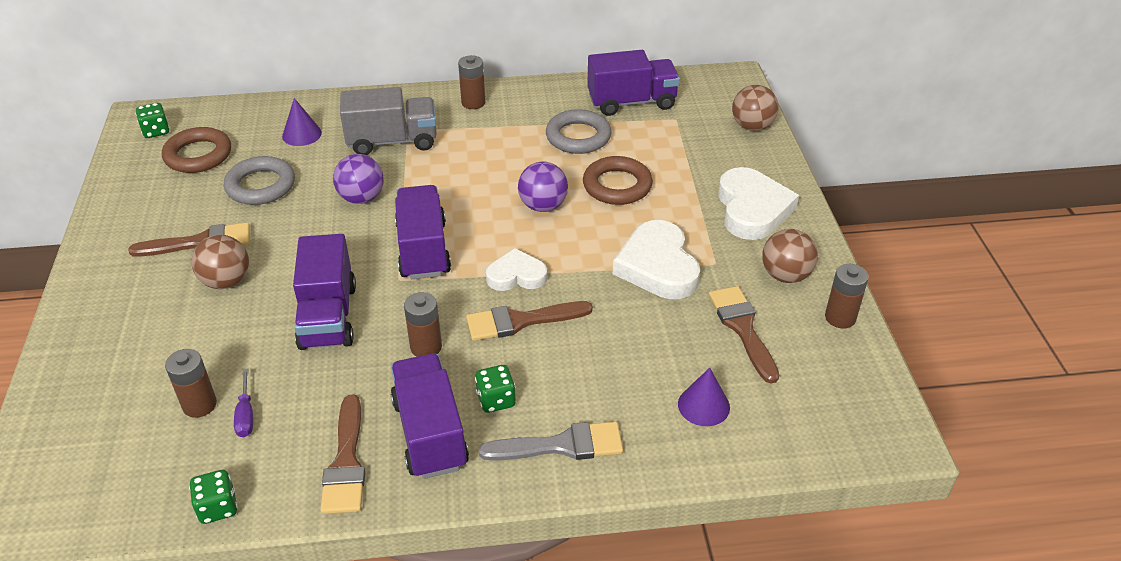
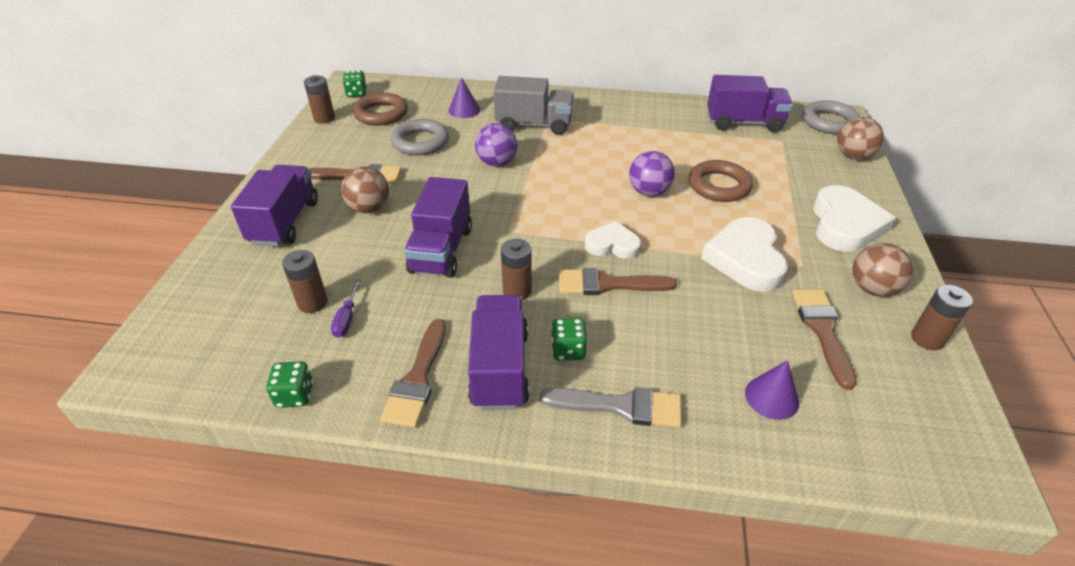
camera: 15 degrees right, 0 degrees up
(423, 250) = (536, 210): purple truck -> purple truck (284, 222)
(473, 103) = (607, 105): brown battery -> brown battery (324, 118)
(578, 137) = (691, 143): grey ring -> grey ring (829, 122)

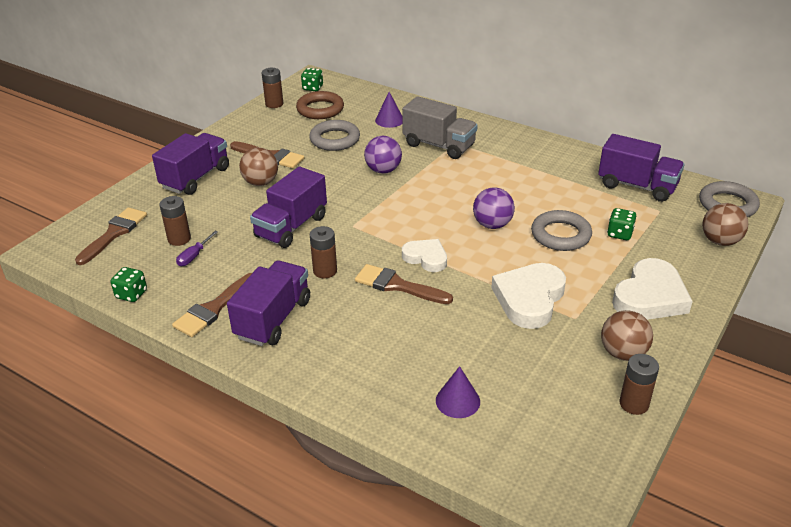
camera: 25 degrees right, 5 degrees down
(568, 350) = (330, 322): green dice -> green dice (619, 234)
(621, 406) = (338, 370): grey brush -> none
(719, 186) = (560, 235): brown ring -> grey ring
(822, 330) = (545, 369): brown brush -> brown brush (114, 233)

